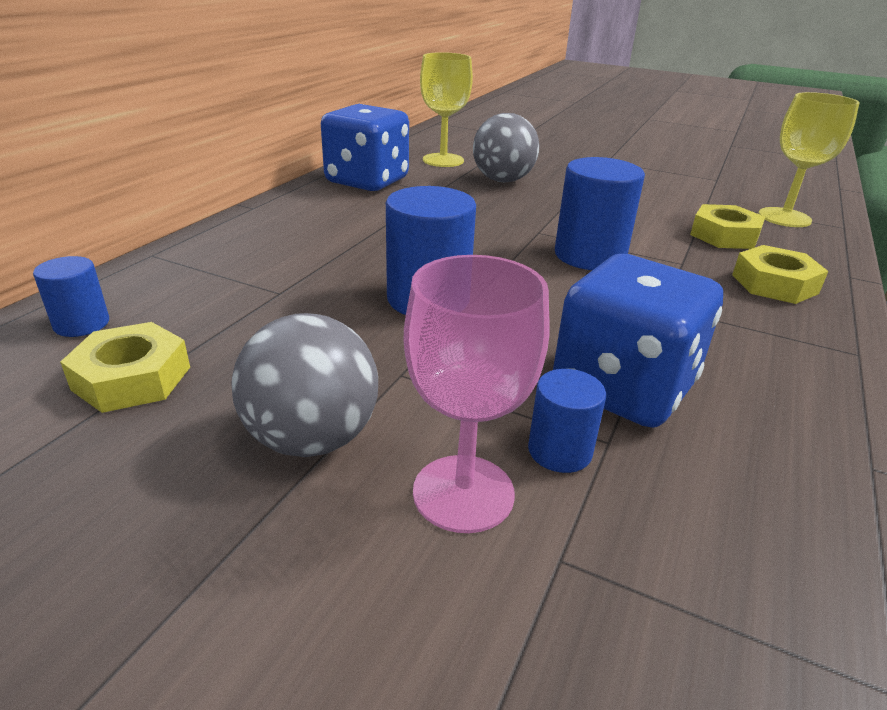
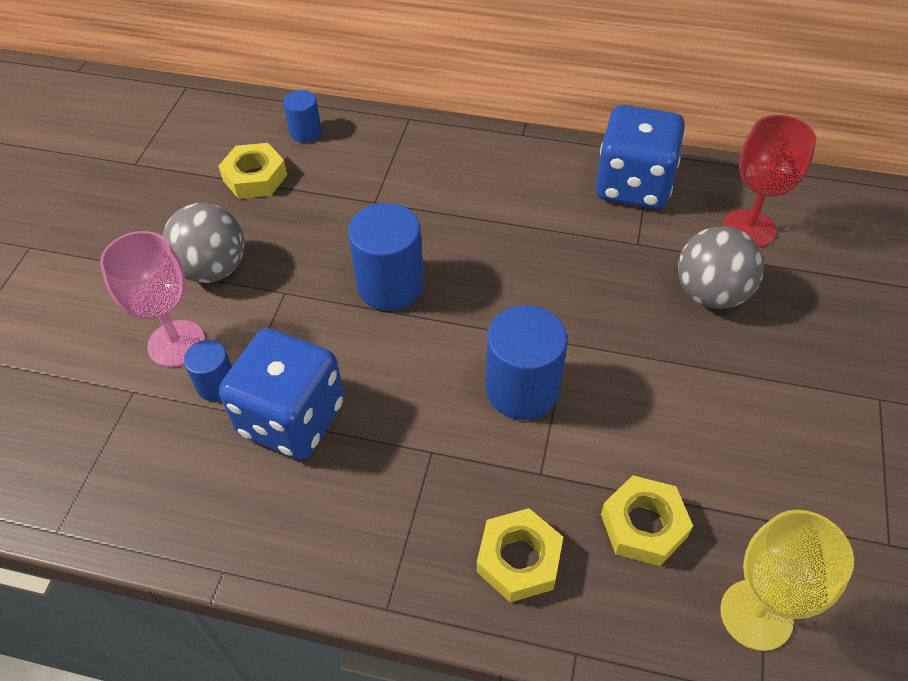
camera: 80 degrees right, 20 degrees up
(443, 160) = (749, 228): yellow goblet -> red goblet

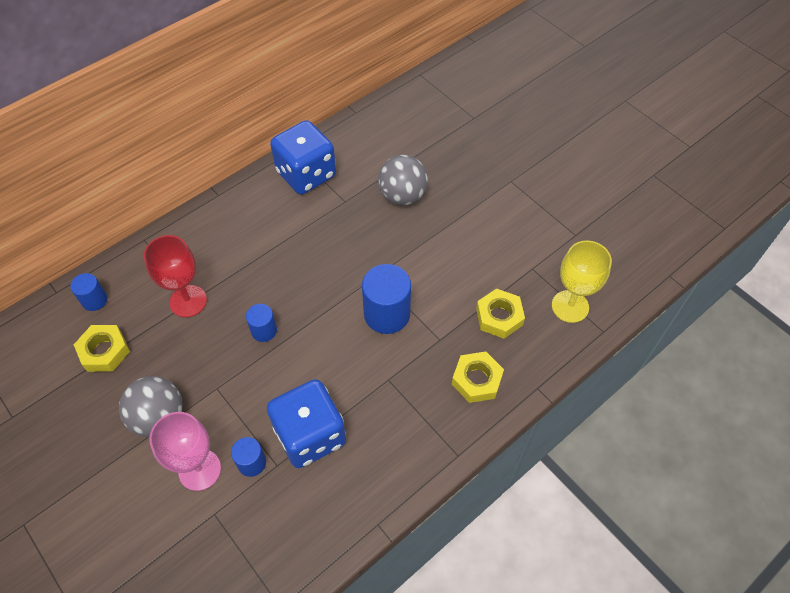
camera: 55 degrees left, 5 degrees up
(390, 285) = (264, 330): blue cylinder -> blue cylinder, size x0.55
(749, 228) = (380, 151): red goblet -> red goblet (188, 301)

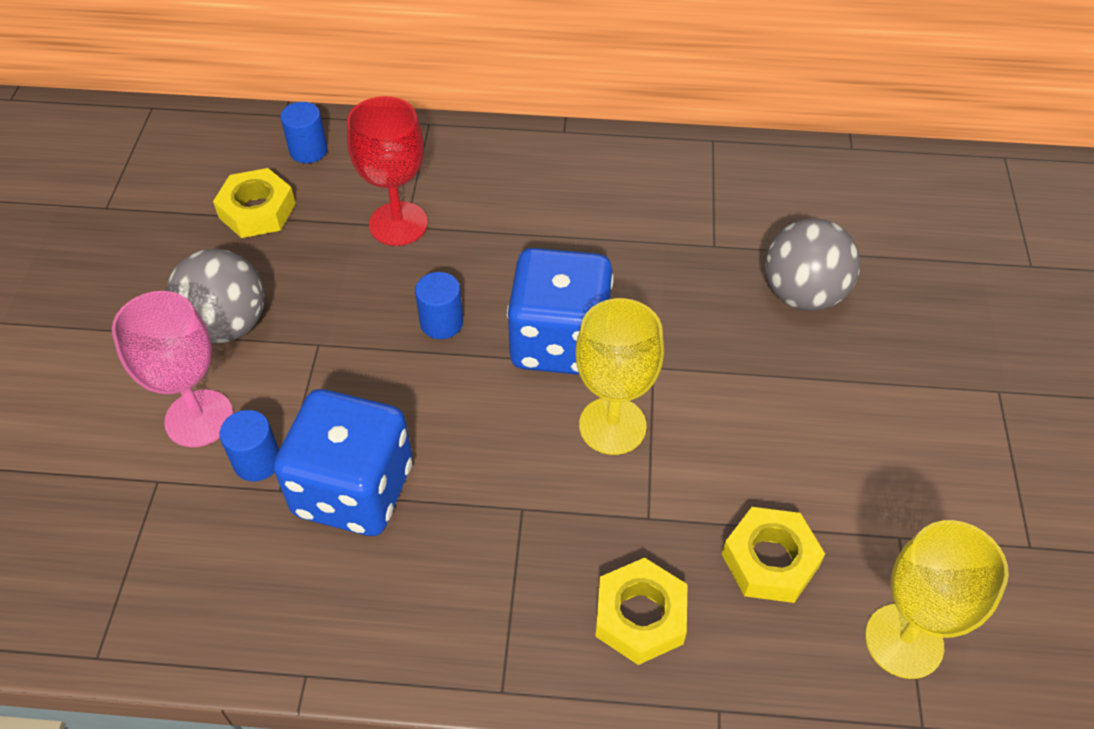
camera: 45 degrees right, 5 degrees down
(306, 174) = (699, 179): blue dice -> blue dice (559, 342)
(387, 314) = (612, 426): blue cylinder -> yellow goblet

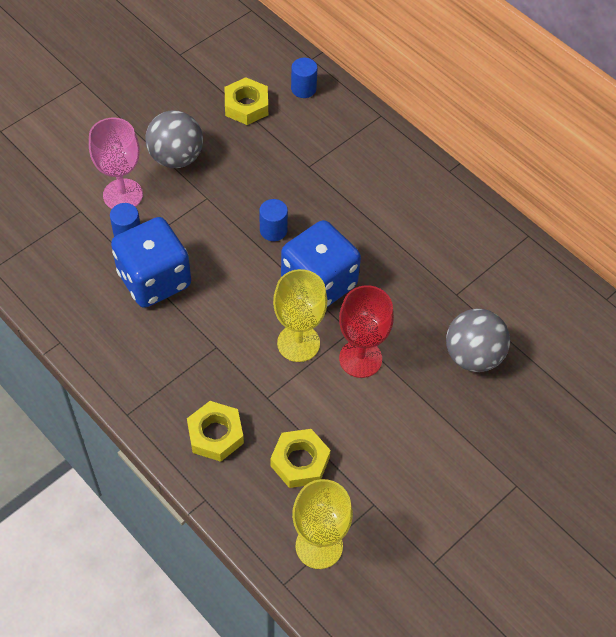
camera: 40 degrees right, 5 degrees up
(398, 224) = (306, 162): red goblet -> red goblet (360, 358)

